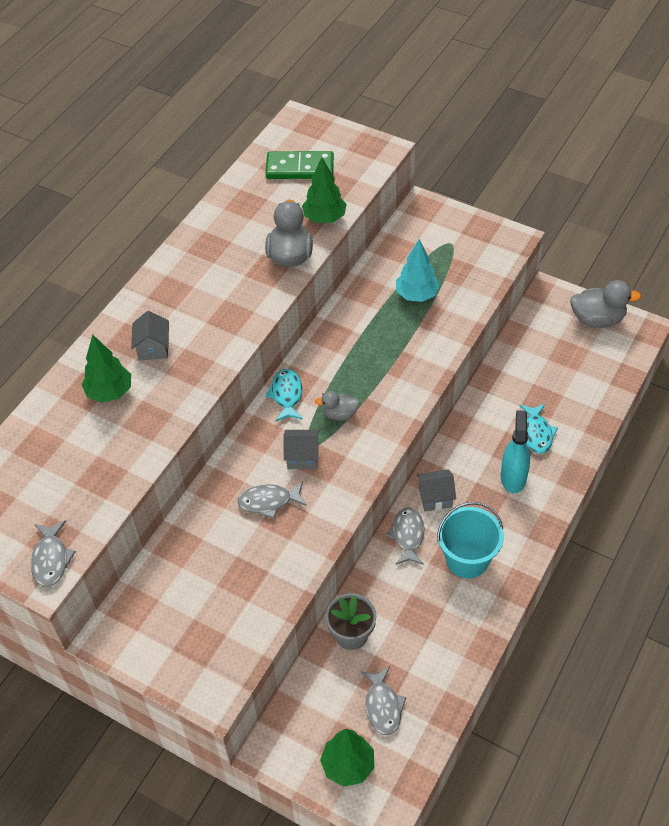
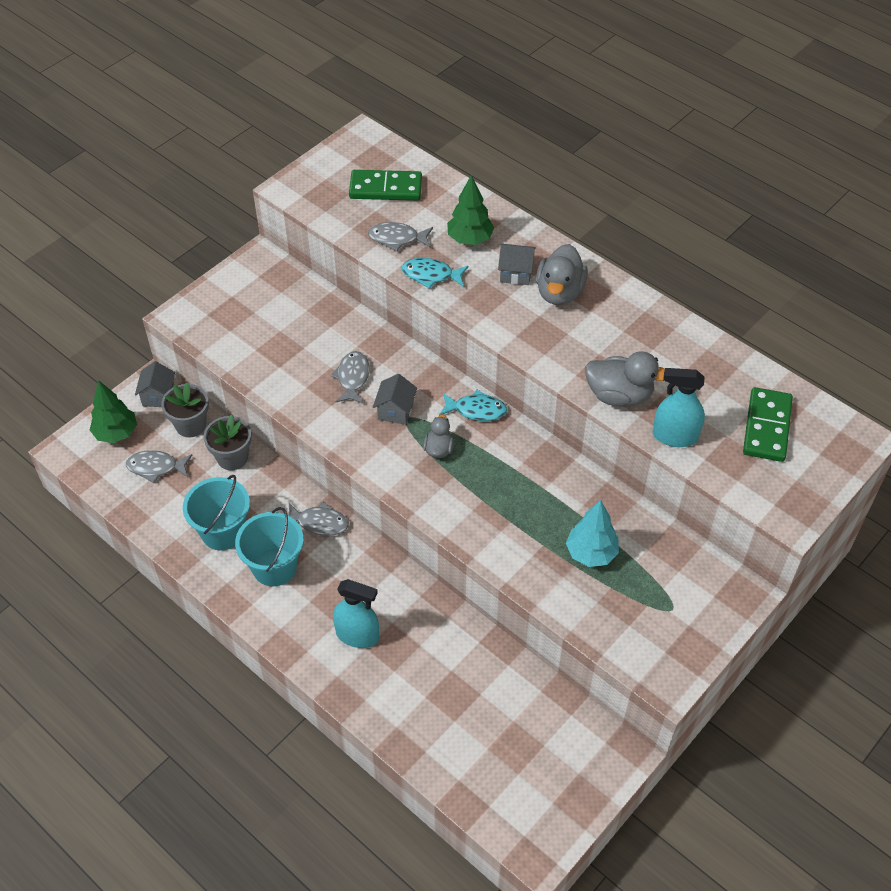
camera: 100 degrees right, 0 degrees up
(37, 482) = (385, 188): none -> green domino
(51, 559) = (305, 193): grey fish -> grey fish (397, 238)
(319, 689) = (191, 425): none -> grey flower pot
(325, 218) = (675, 436): green tree -> turquoise spray bottle
(435, 497) = (355, 557): grey house -> grey house (158, 396)
(442, 615) = (223, 532): none -> turquoise bucket
(536, 433) = (408, 675): turquoise fish -> turquoise fish (431, 275)
(597, 319) = (566, 800): grey duck -> grey duck (559, 292)

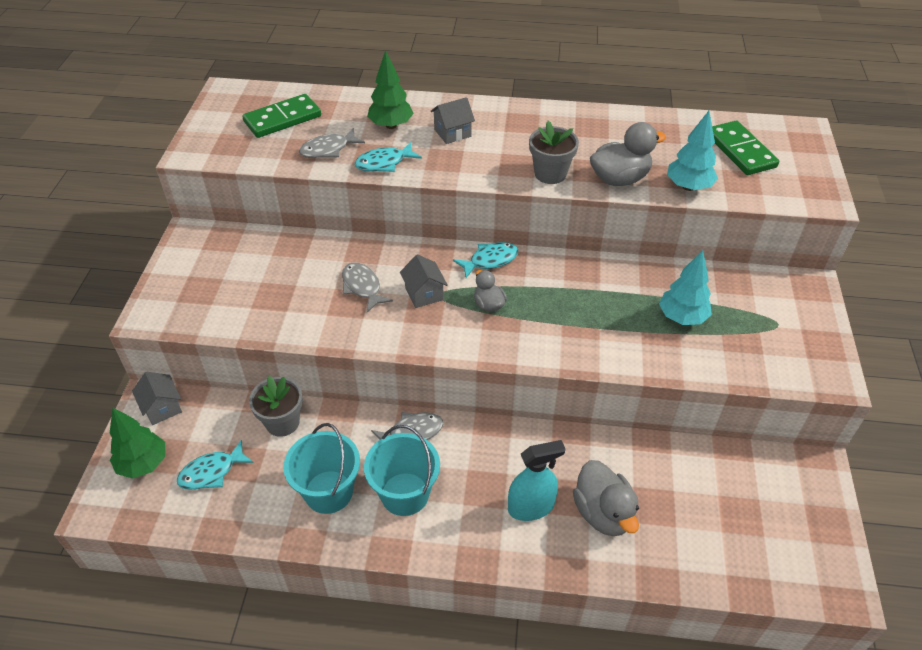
camera: 35 degrees left, 5 degrees down
(156, 467) = (211, 472): grey fish -> turquoise fish
(191, 425) = (217, 416): grey flower pot -> grey flower pot (550, 174)
(559, 292) = (500, 131): grey duck -> grey duck (603, 513)
(675, 436) = (688, 187): turquoise spray bottle -> turquoise tree

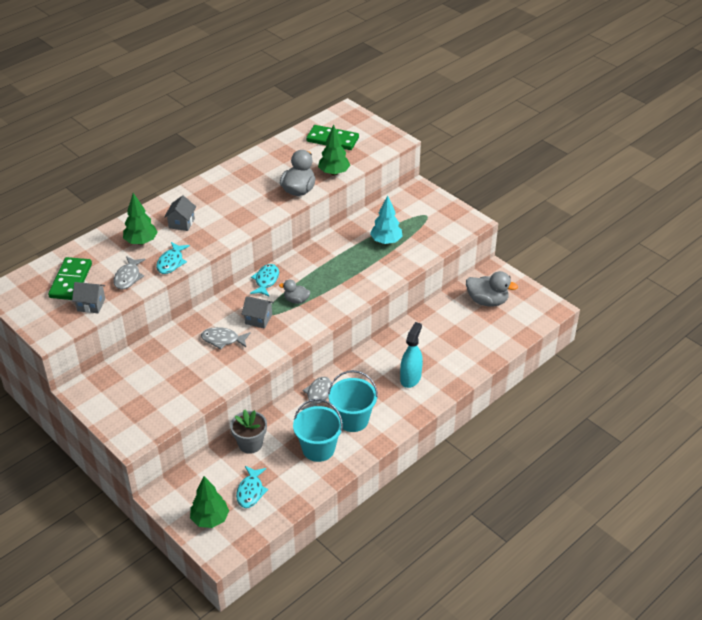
camera: 50 degrees left, 5 degrees down
(162, 408) = (176, 492): grey house -> grey house (91, 305)
(550, 174) = (263, 210): grey flower pot -> none
(603, 513) = (440, 355): grey duck -> grey duck (487, 301)
(688, 187) = (334, 173): turquoise tree -> green tree

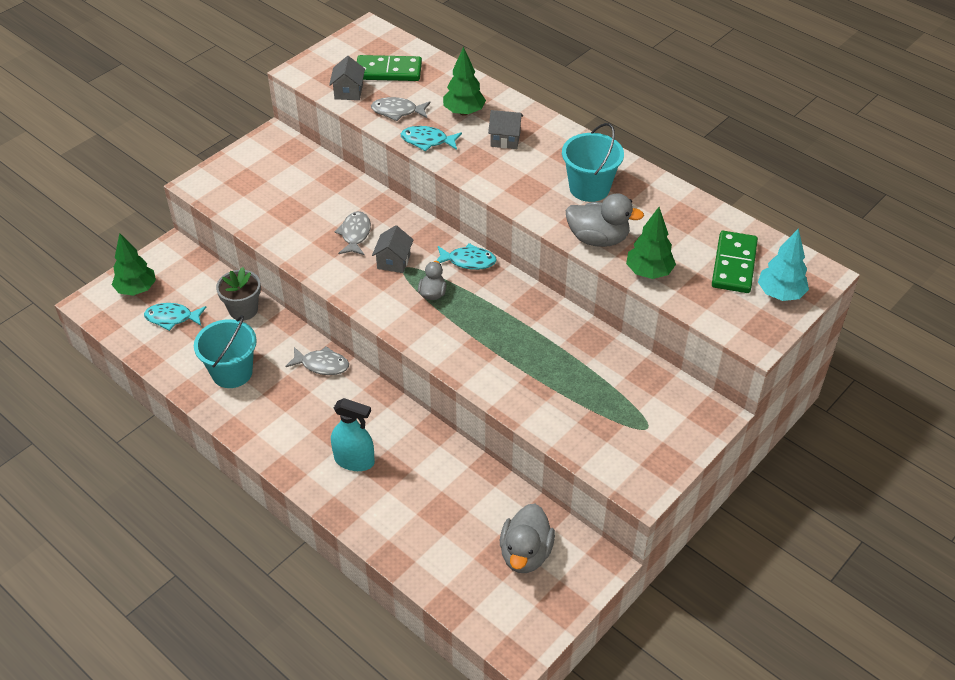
camera: 85 degrees right, 5 degrees up
(352, 420) = (279, 402): turquoise bucket -> turquoise bucket (589, 188)
(386, 241) = (572, 380): turquoise tree -> turquoise tree (780, 294)

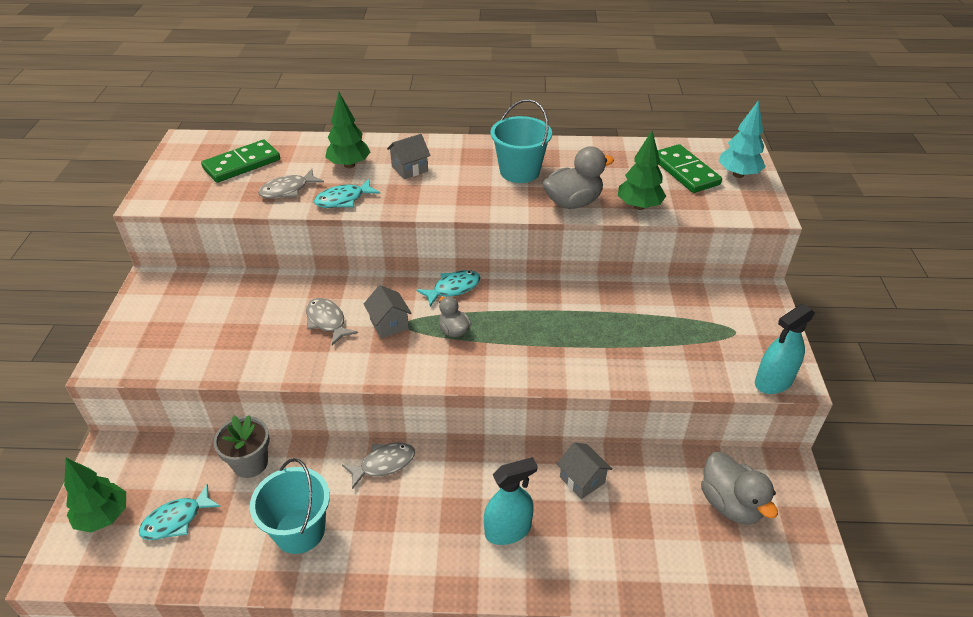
camera: 40 degrees left, 5 degrees down
(348, 92) = (220, 195): grey house -> grey house (582, 480)
(624, 481) = (773, 382): none -> turquoise spray bottle

